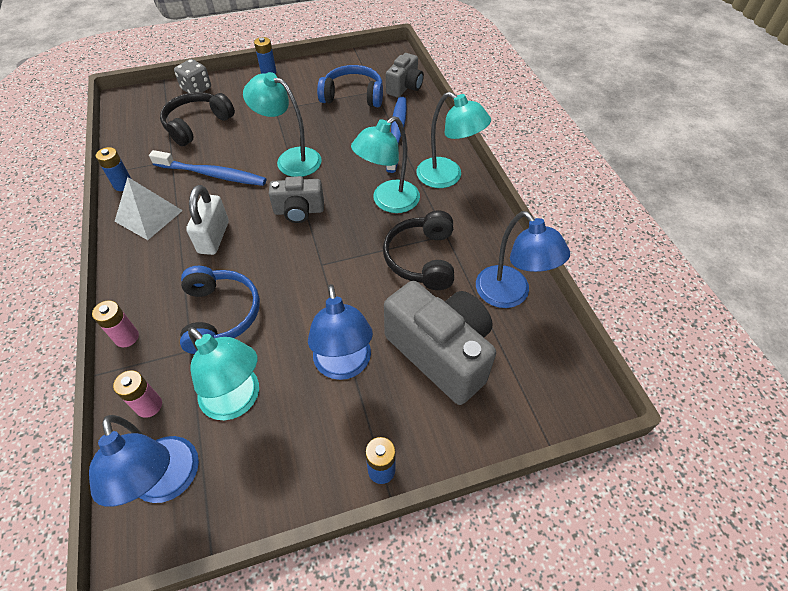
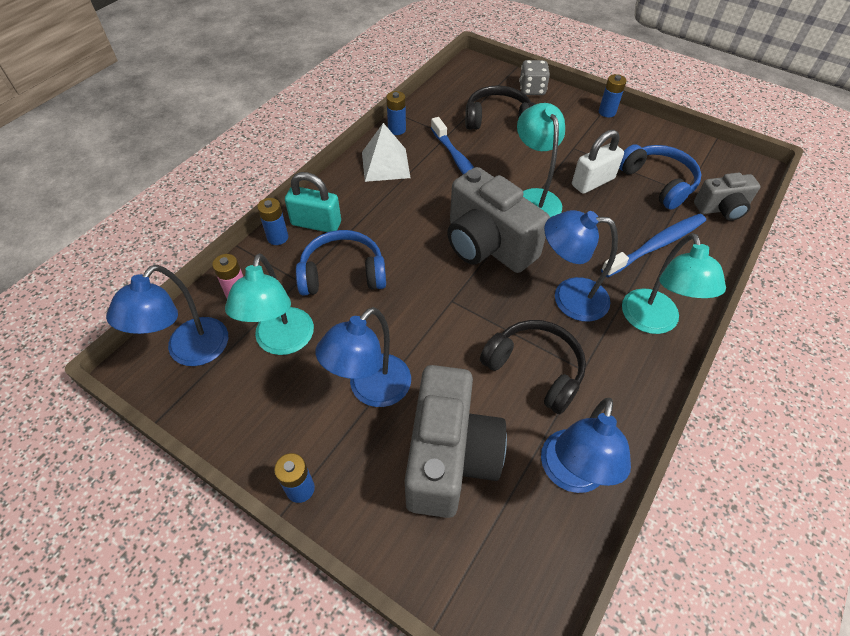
camera: 50 degrees right, 0 degrees up
(127, 337) = (277, 237): pink battery -> blue battery
(147, 300) = (316, 224): none -> turquoise padlock
(213, 237) = (405, 214): white padlock -> white padlock (592, 182)
(220, 315) = (343, 274): blue headphones -> blue headphones turned 135 degrees counterclockwise
(299, 211) = (487, 245): grey camera -> grey camera, size x1.78
(388, 202) = (569, 298): turquoise lamp -> blue lamp
(422, 258) = (535, 369): black headphones -> black headphones turned 75 degrees clockwise

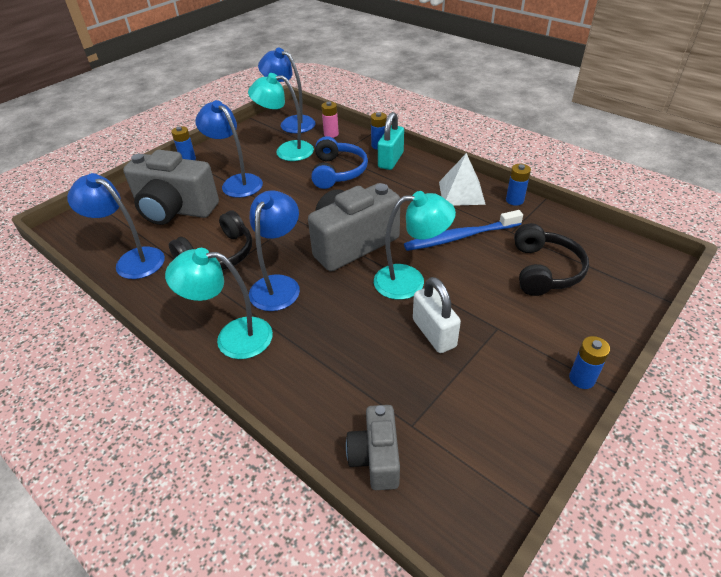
camera: 100 degrees right, 10 degrees down
(532, 89) = (616, 308): grey dice -> none
(656, 245) = (326, 366): blue toothbrush -> none
(657, 182) = (431, 398): blue headphones -> none

